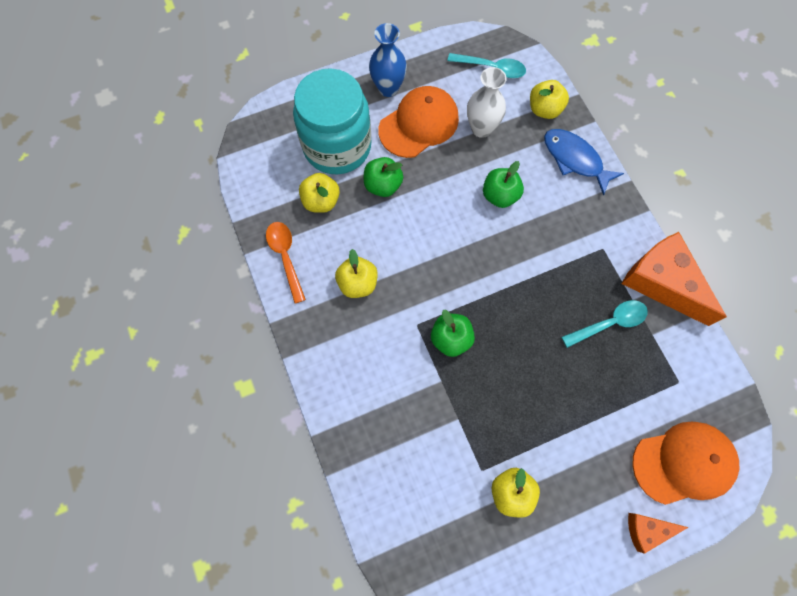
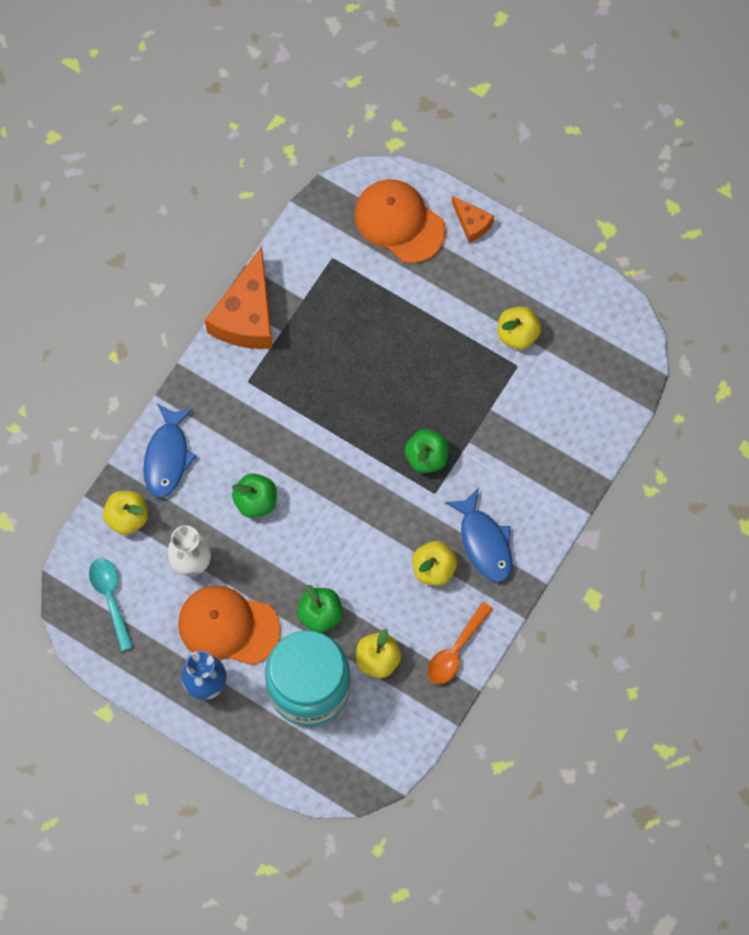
camera: 125 degrees left, 0 degrees up
(350, 334) = (484, 542): none -> blue fish
(609, 323) = (317, 338): turquoise spoon -> none

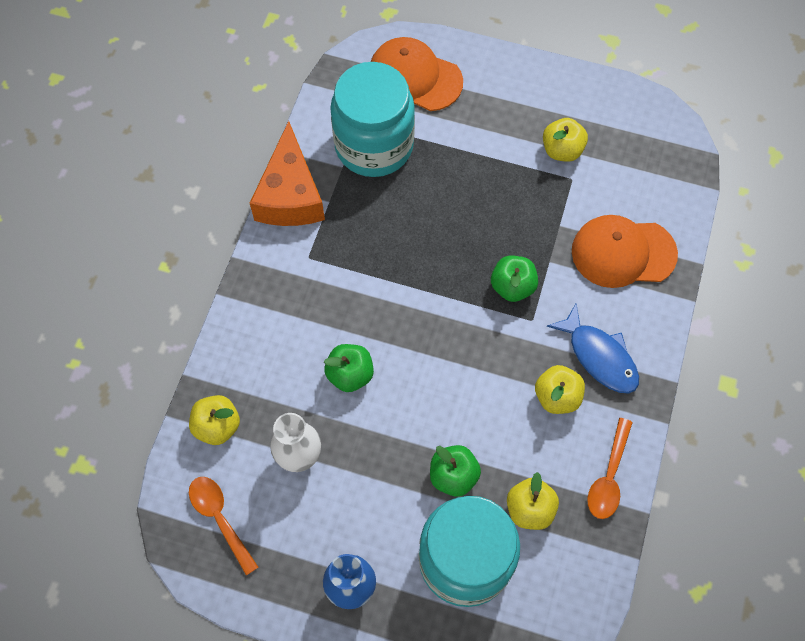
camera: 15 degrees left, 5 degrees down
(110, 598) = (220, 518): turquoise spoon -> orange spoon
(167, 457) = (245, 352): blue fish -> none
(228, 626) = (357, 515): orange cap -> orange cap (623, 253)
(339, 285) = (374, 145): none -> turquoise jar
(472, 223) = (484, 62): orange cheese -> none

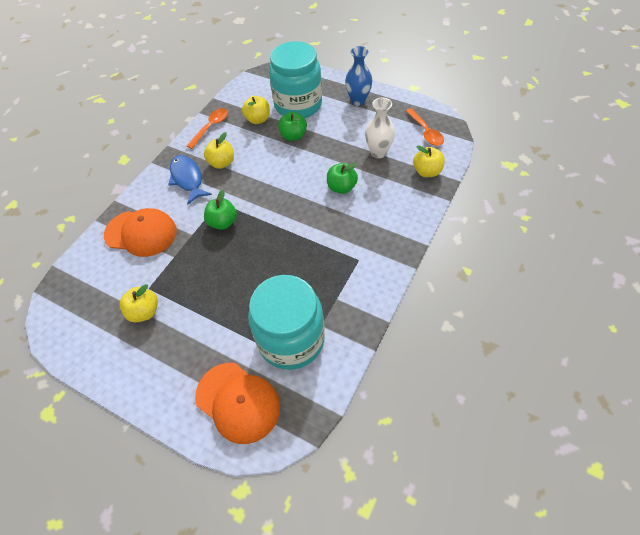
camera: 165 degrees left, 10 degrees down
(290, 195) = (366, 308): orange cheese -> none

